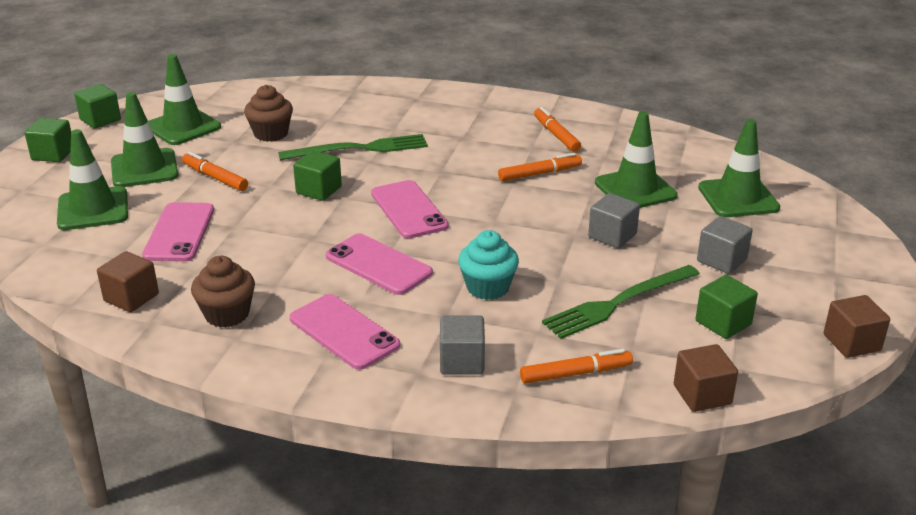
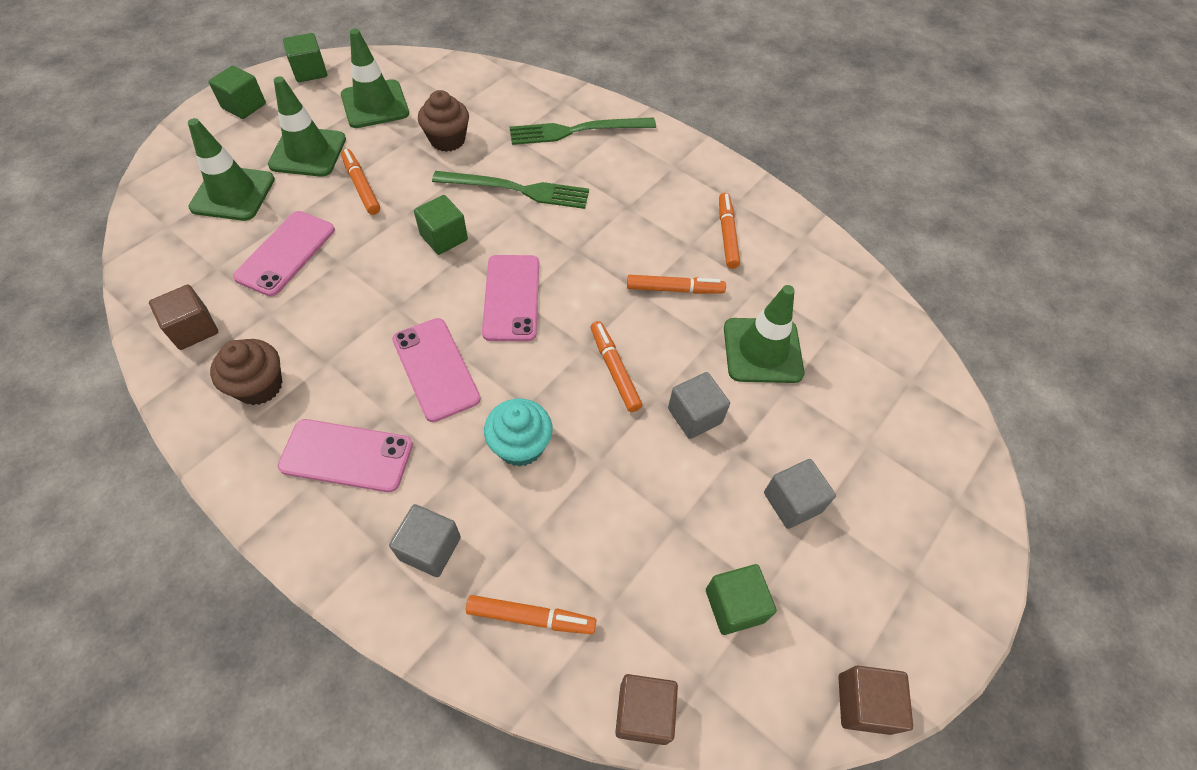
camera: 20 degrees right, 25 degrees up
(344, 332) = (346, 455): pink phone -> pink phone turned 60 degrees counterclockwise
(528, 228) = (614, 370): none -> orange marker
(618, 303) = (639, 525): green fork -> green fork (577, 131)
(738, 198) = (870, 406): green traffic cone -> none

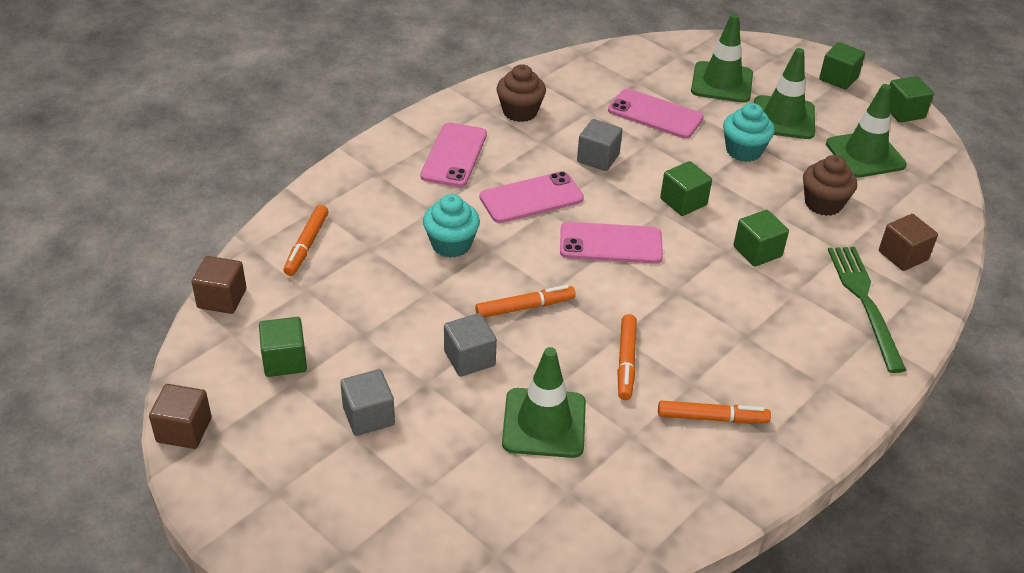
camera: 95 degrees right, 15 degrees down
(193, 329) = (574, 78): brown cube -> brown cube (903, 255)
(361, 186) = (743, 151): orange marker -> turquoise cupcake
(430, 548) = (371, 197): grey cube -> grey cube (598, 158)
(517, 190) = (757, 251): green fork -> green cube

